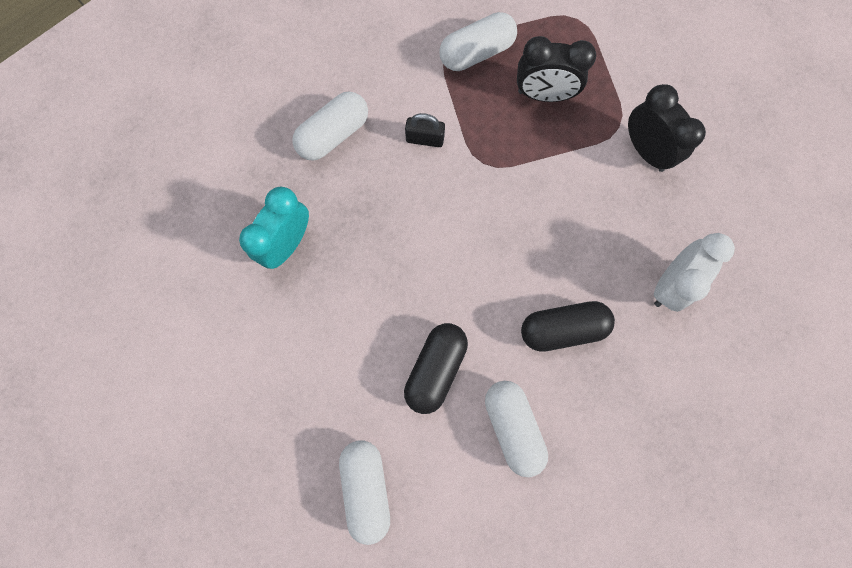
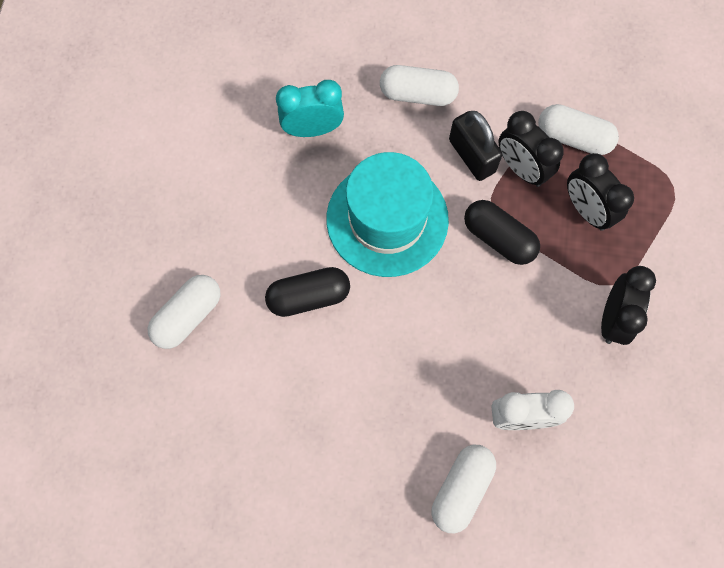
camera: 50 degrees right, 5 degrees down
(421, 249) = (387, 219): none -> turquoise hat
(425, 139) = (471, 156): black padlock -> black padlock, size x1.61
(468, 112) = (521, 169): none -> black clock
(512, 427) = (312, 382): white capsule -> white capsule (461, 489)
(562, 329) = (415, 363): black capsule -> black capsule (498, 238)

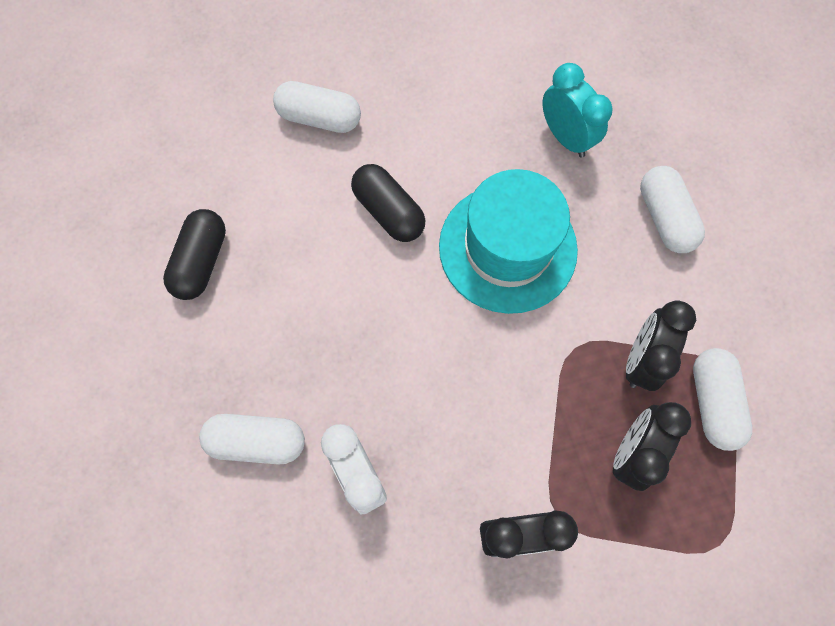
camera: 65 degrees right, 0 degrees up
(471, 156) = (626, 301): black padlock -> none
(498, 238) = (546, 368): black capsule -> black capsule (201, 261)

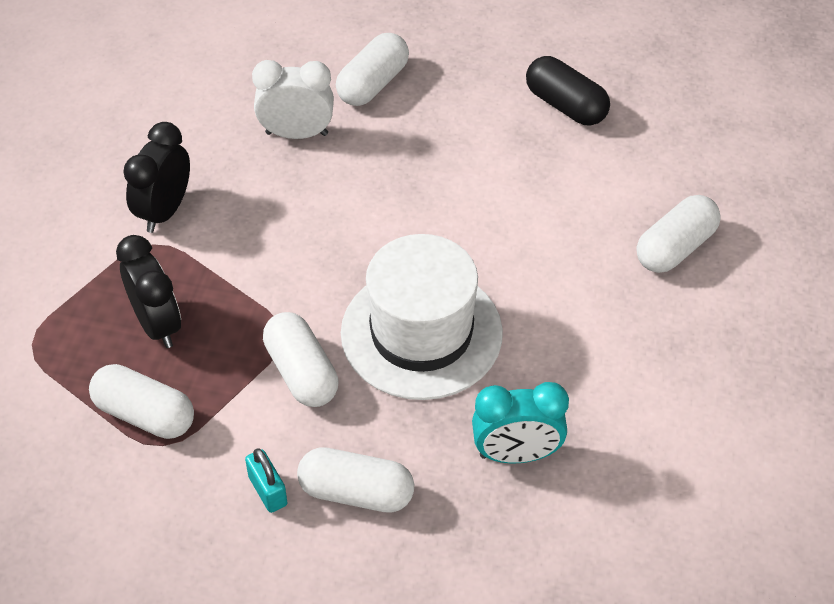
camera: 120 degrees right, 20 degrees down
(388, 211) = (527, 256): black capsule -> none
(507, 248) = (421, 333): turquoise hat -> white hat
(598, 311) = (301, 372): none -> white capsule
(641, 359) = (229, 380): black clock -> none
(705, 274) = (267, 491): none -> turquoise padlock

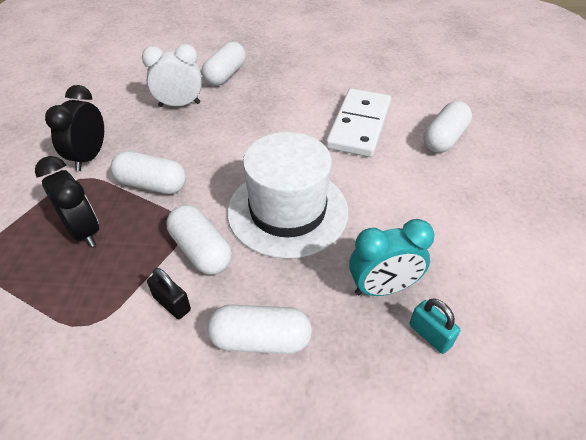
camera: 10 degrees left, 5 degrees down
(145, 414) = (73, 301): white capsule -> white capsule (152, 184)
(259, 435) = (172, 304): none -> black padlock
(267, 491) = (183, 350): turquoise padlock -> turquoise padlock (430, 335)
(555, 207) = (359, 125): none -> white domino
(566, 105) = (347, 74): black capsule -> none

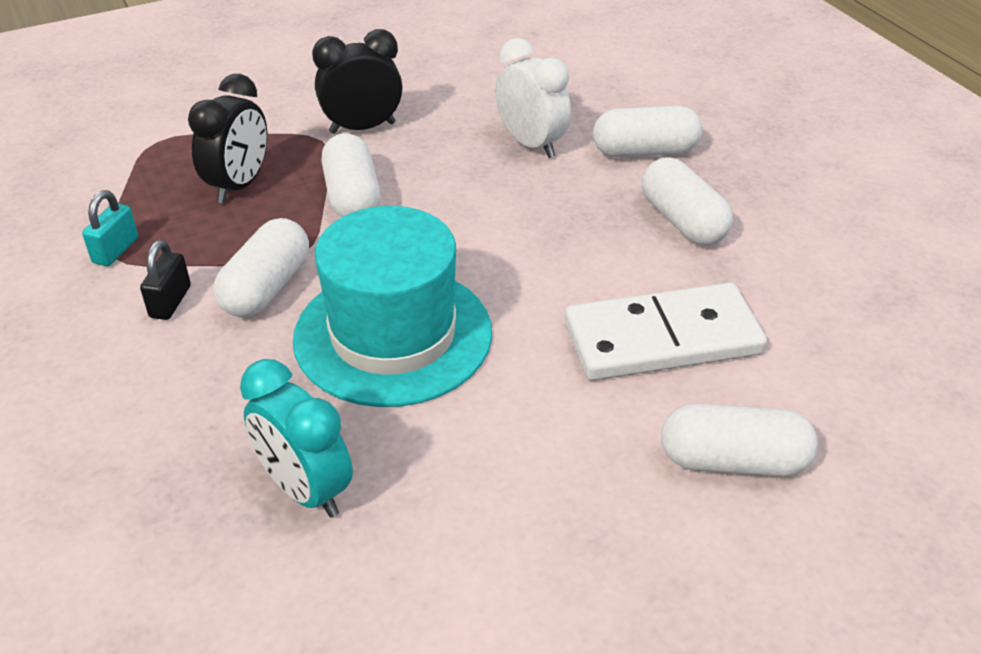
camera: 60 degrees right, 5 degrees down
(260, 340) = (153, 398): white capsule -> white capsule (682, 221)
(287, 211) = (393, 335): white hat -> turquoise hat
(430, 335) = (245, 572): turquoise padlock -> turquoise padlock (115, 250)

